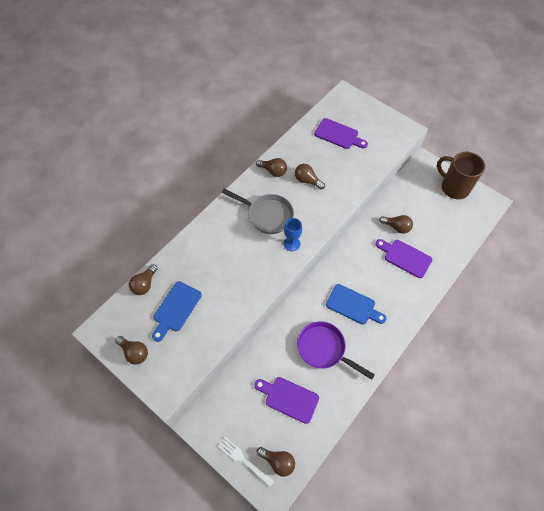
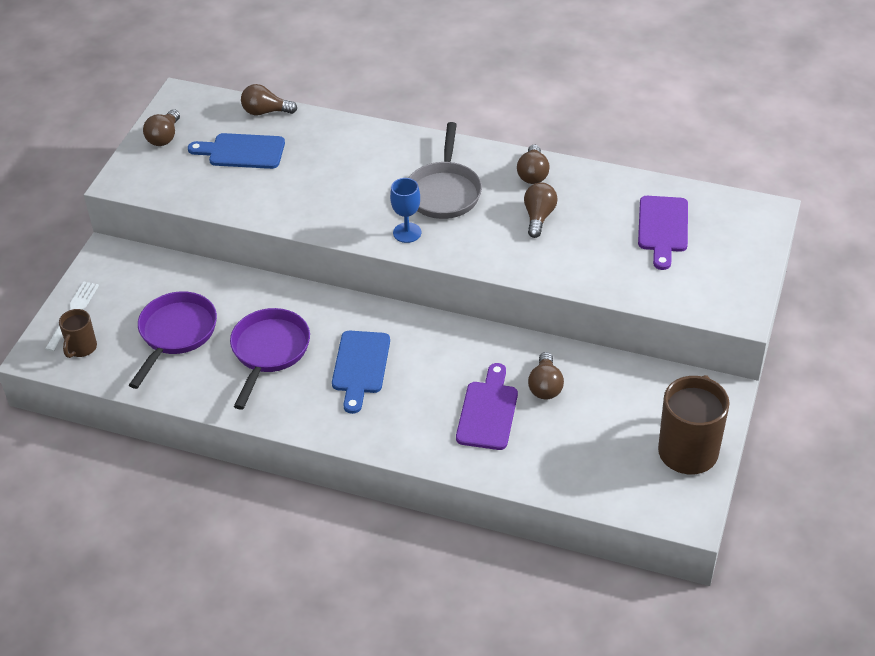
camera: 70 degrees right, 15 degrees down
(278, 462) = (81, 348): brown light bulb -> brown mug
(289, 398) = (176, 334): purple cutting board -> purple pan

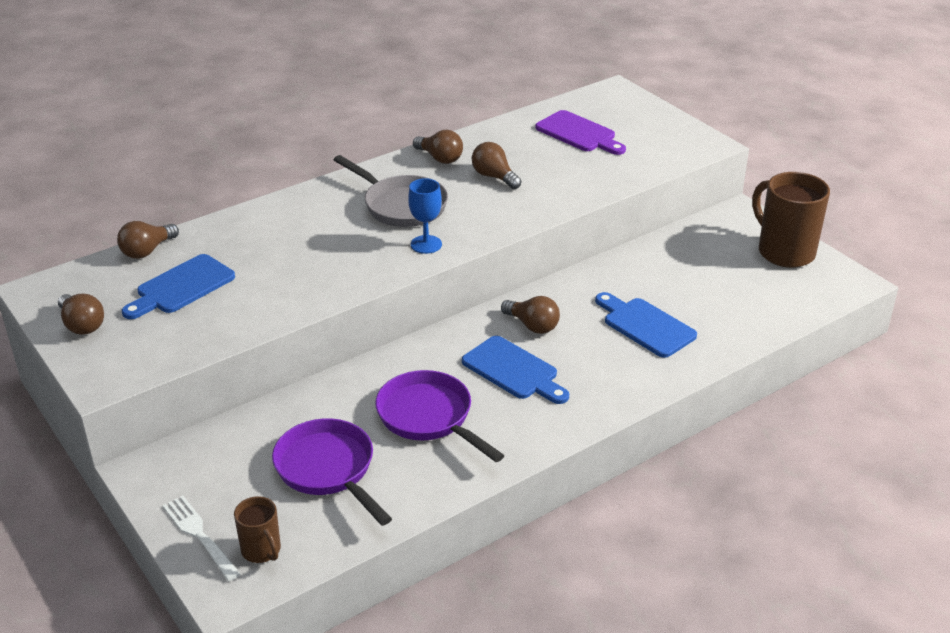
camera: 55 degrees left, 10 degrees down
(488, 411) = (645, 325): purple cutting board -> blue cutting board
(545, 386) = (647, 285): brown light bulb -> brown light bulb (532, 326)

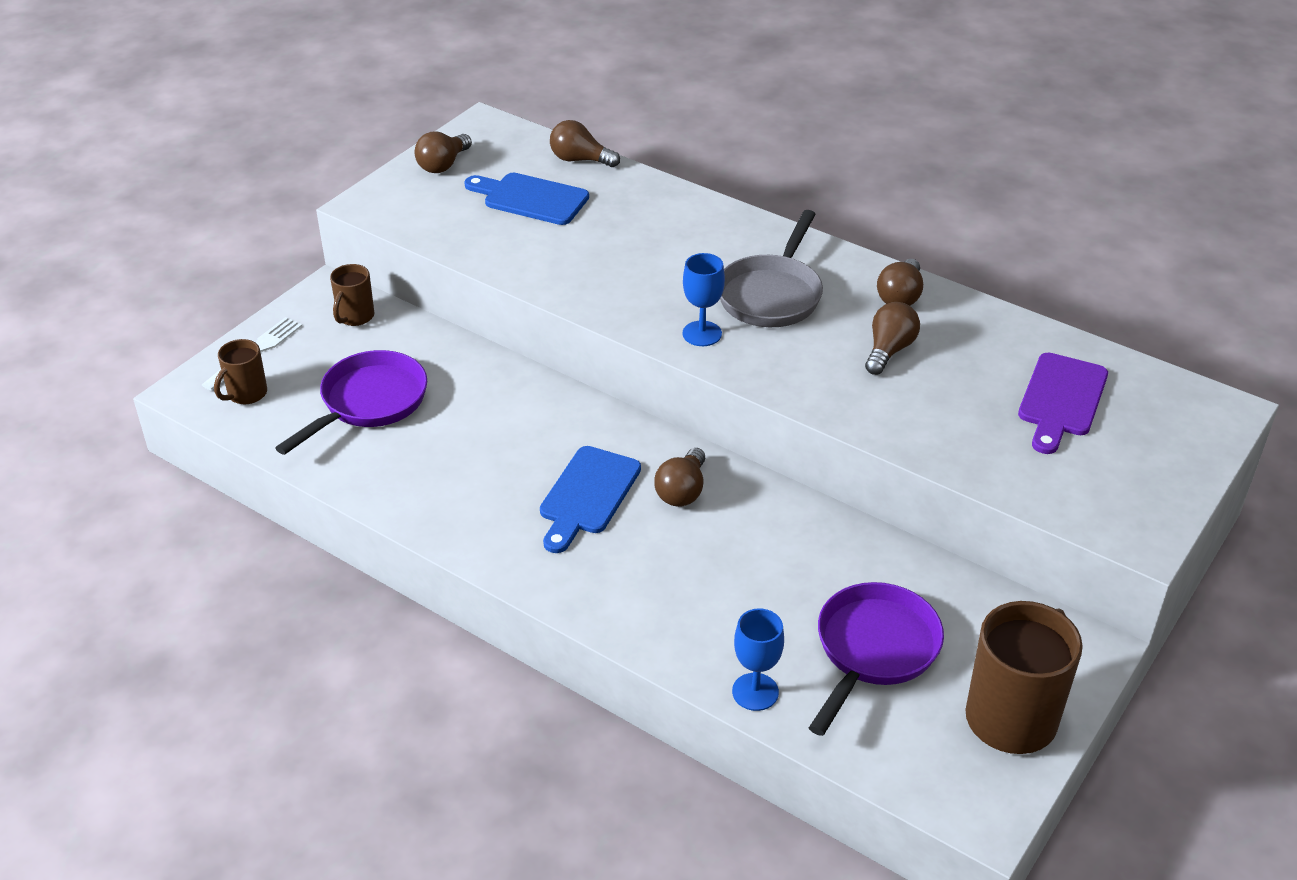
camera: 70 degrees right, 5 degrees up
(197, 459) = (355, 317): none -> brown mug
(429, 417) = (476, 450): purple pan -> purple pan (874, 650)
(645, 325) = (738, 594): blue cutting board -> none
(736, 340) = (755, 692): none -> blue goblet

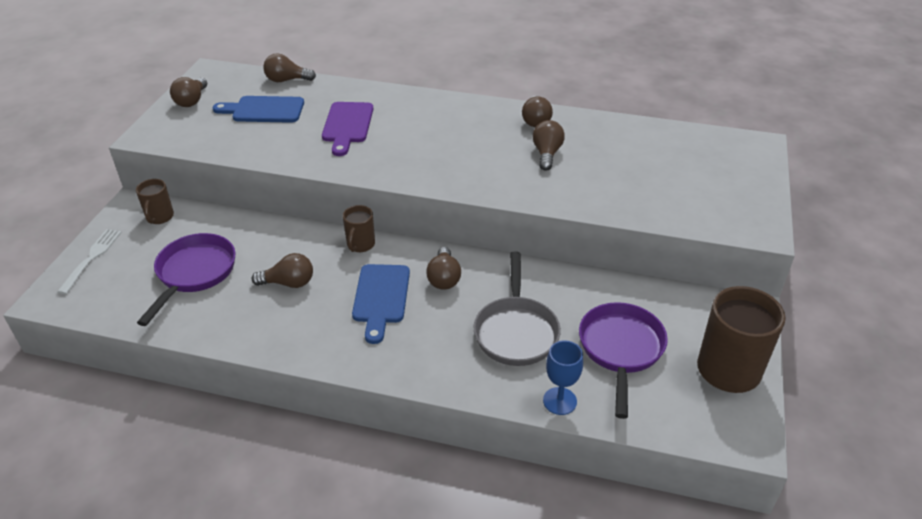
camera: 20 degrees left, 0 degrees up
(246, 394) = (96, 290): brown mug -> brown mug (360, 245)
(479, 445) = (289, 283): none -> brown light bulb
(702, 334) = (422, 170): blue goblet -> none
(771, 295) = (455, 136): grey pan -> grey pan (516, 331)
(1061, 400) = (666, 160): purple cutting board -> purple cutting board (347, 125)

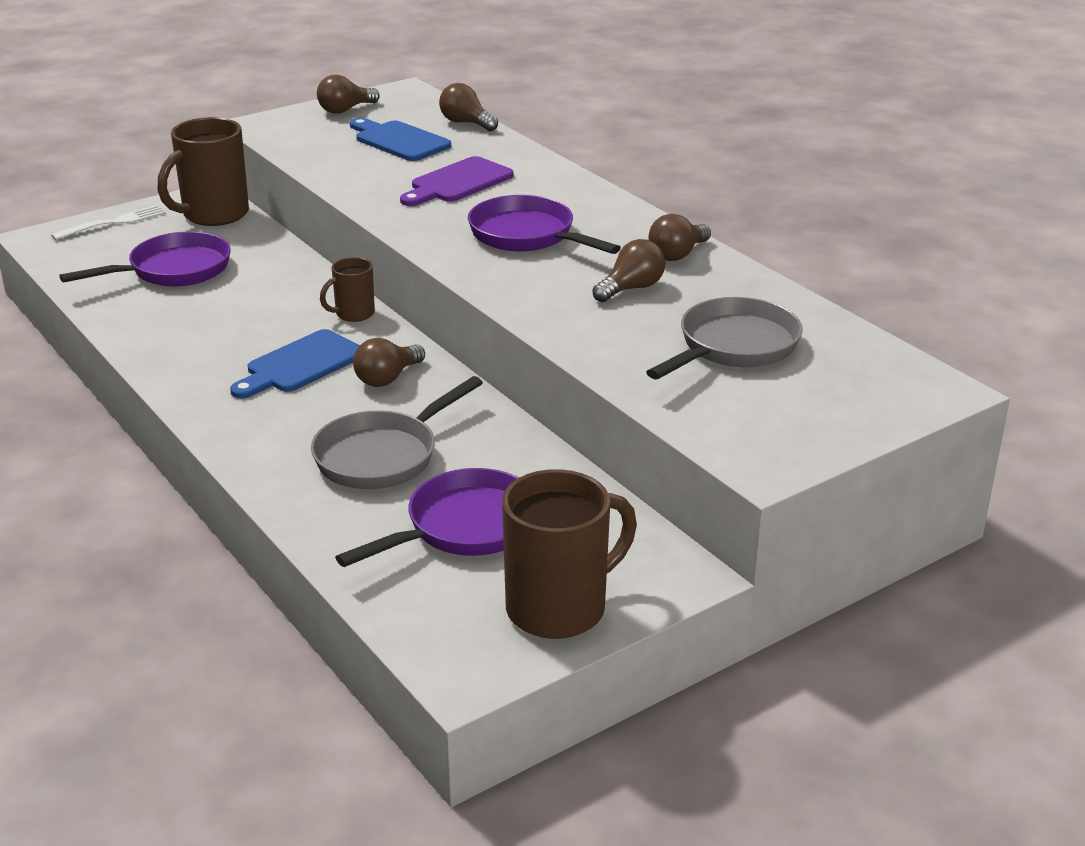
camera: 40 degrees right, 10 degrees down
(159, 217) = (213, 215): brown mug -> brown mug, size x1.90
(289, 283) = (239, 314): brown light bulb -> none
(442, 145) = (527, 235): none -> purple pan
(559, 401) = (325, 532): blue goblet -> none
(645, 166) = (733, 347): none -> grey pan

